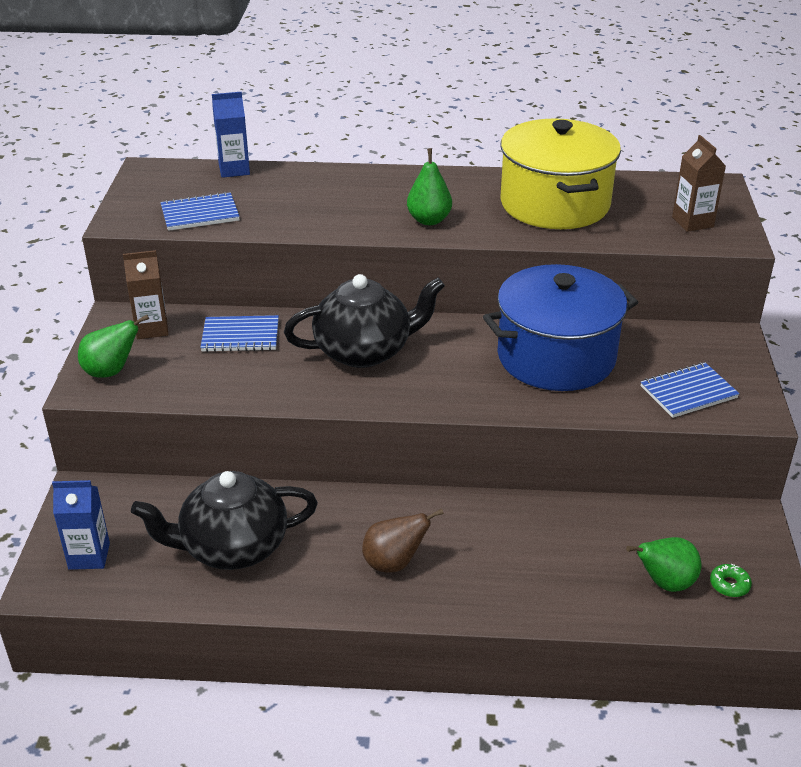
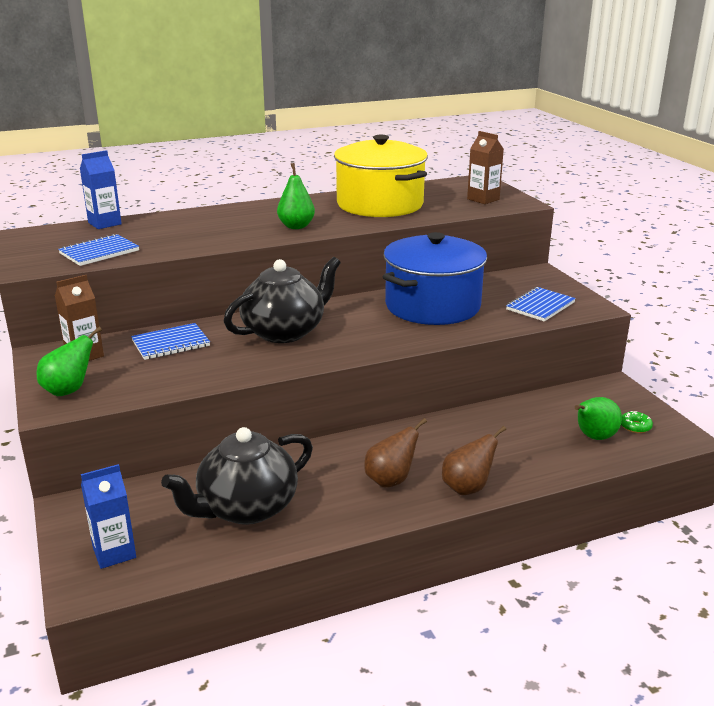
camera: 25 degrees left, 10 degrees down
(468, 600) = (467, 488): none -> brown pear

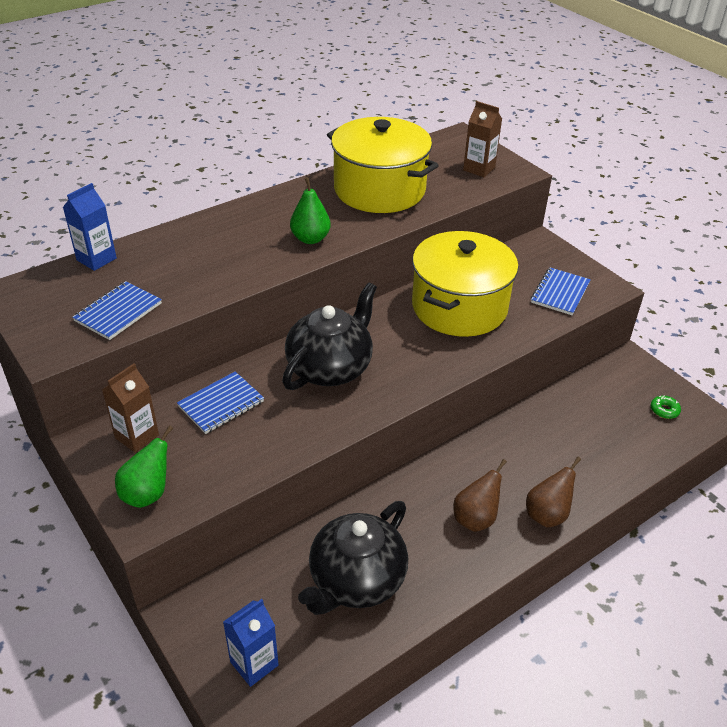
camera: 15 degrees left, 15 degrees up
(432, 306) = (459, 307): blue pot -> yellow pot
(593, 437) = (633, 430): green pear -> none

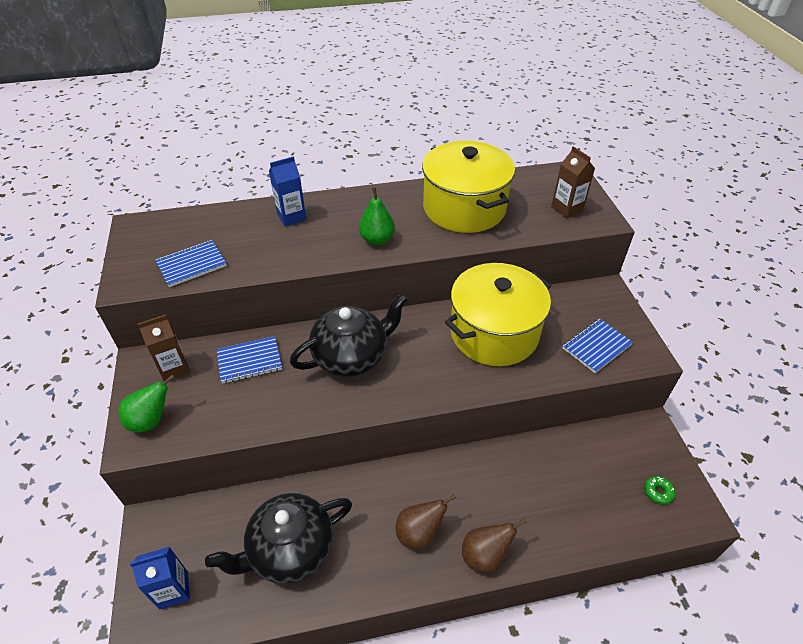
camera: 25 degrees right, 5 degrees up
(96, 259) = (207, 214): blue carton -> blue carton (291, 217)

